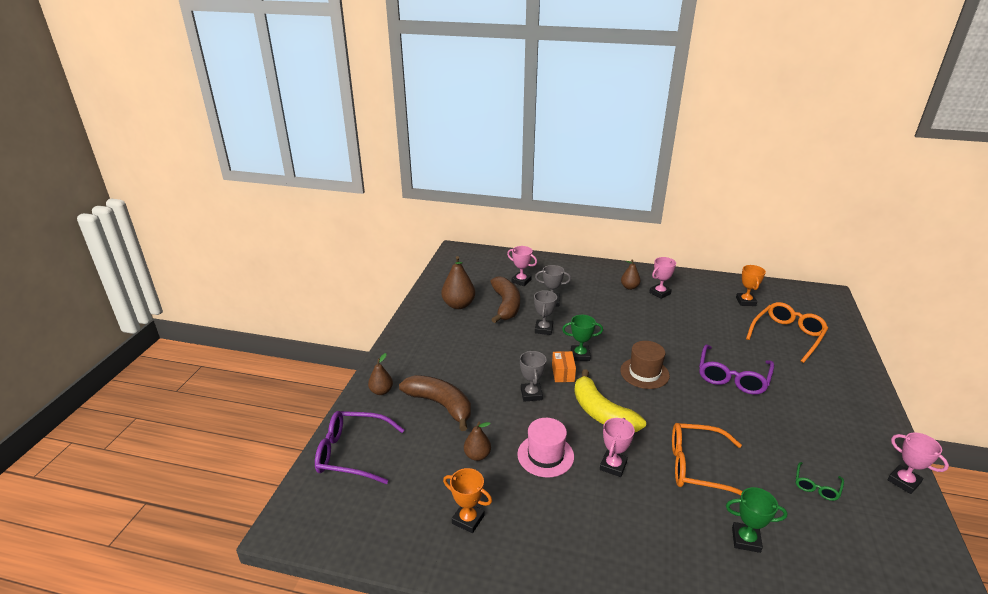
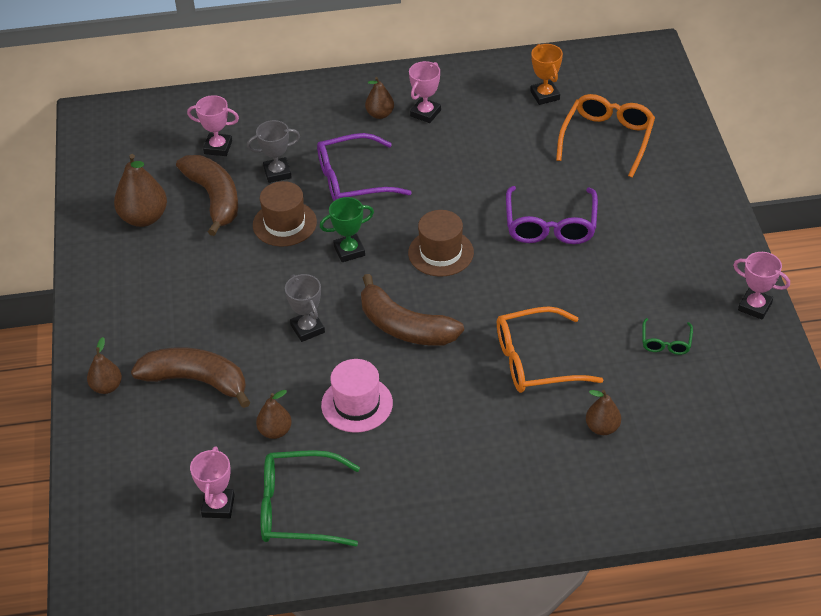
camera: 20 degrees left, 15 degrees up
(353, 453) = (118, 480): purple glasses -> purple glasses (353, 180)
(468, 519) = (299, 508): orange trophy -> green glasses
(543, 329) = (284, 223): grey trophy -> brown hat
(563, 373) = (336, 285): orange box -> none
(601, 413) = (405, 327): yellow banana -> brown banana
(613, 466) = (440, 391): pink trophy -> pink trophy (218, 506)
(746, 540) = (602, 428): green trophy -> brown pear

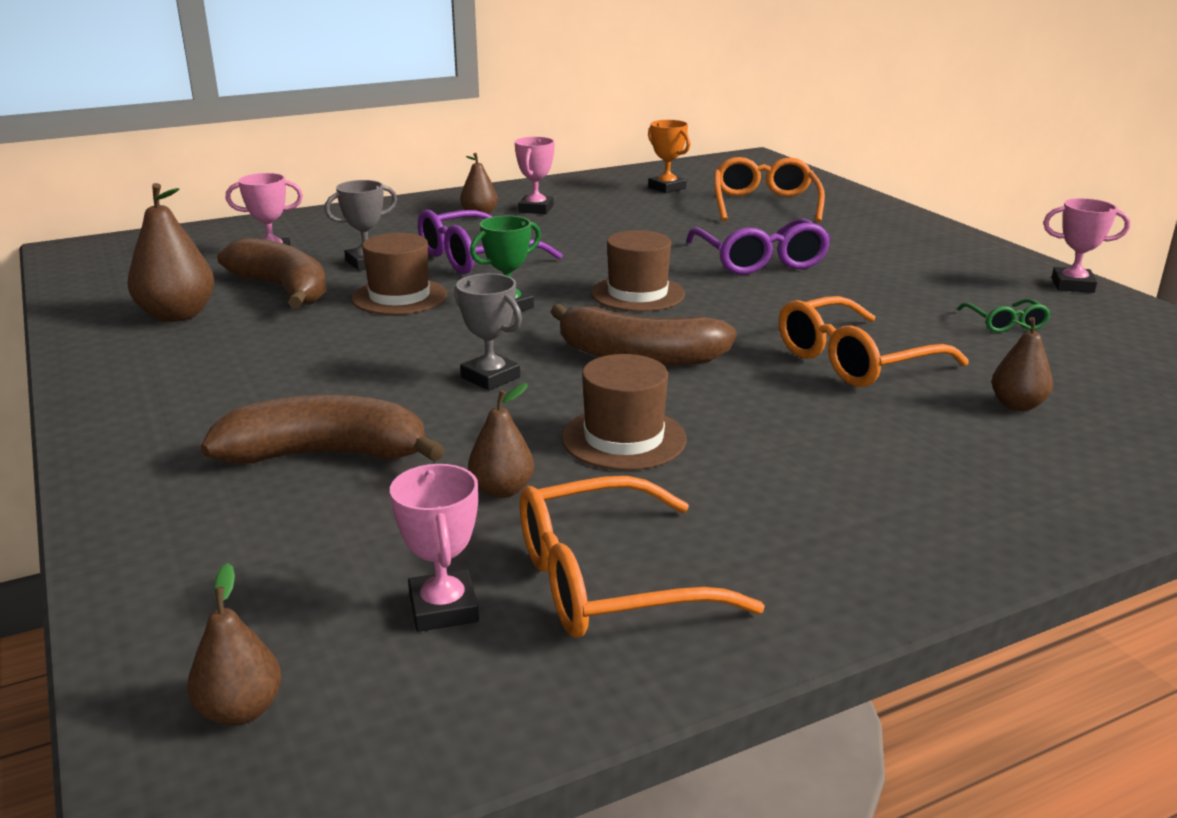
camera: 20 degrees left, 20 degrees down
(107, 387) = (153, 487): brown pear -> brown pear (240, 710)
(299, 508) = (609, 581): green glasses -> orange glasses
(357, 404) = (624, 438): pink hat -> brown hat

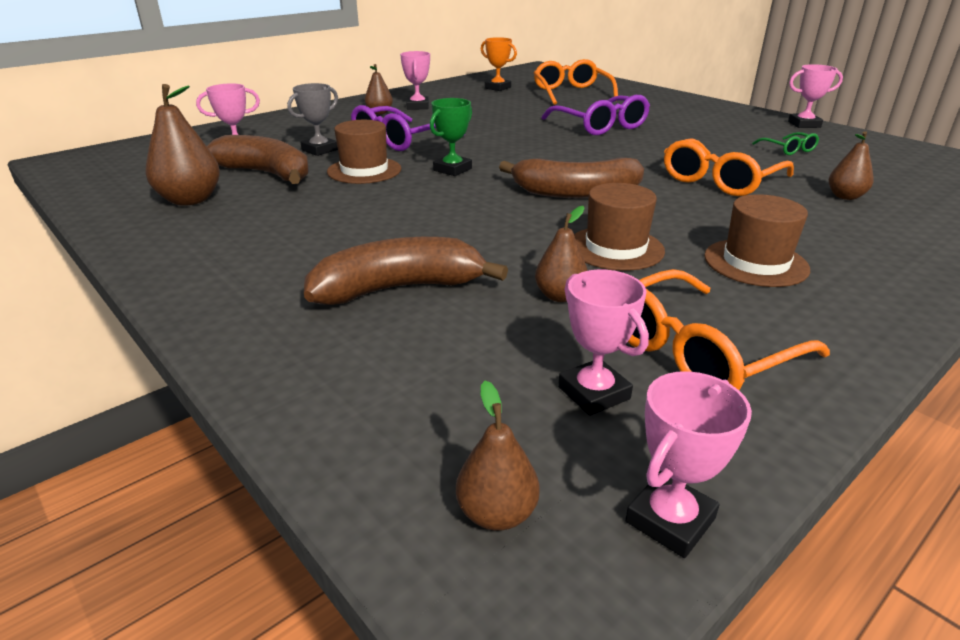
camera: 15 degrees left, 5 degrees up
(408, 753) = (670, 520): none -> pink trophy
(490, 377) = (481, 218): grey trophy -> none
(637, 294) = (537, 153): brown hat -> brown hat (755, 262)

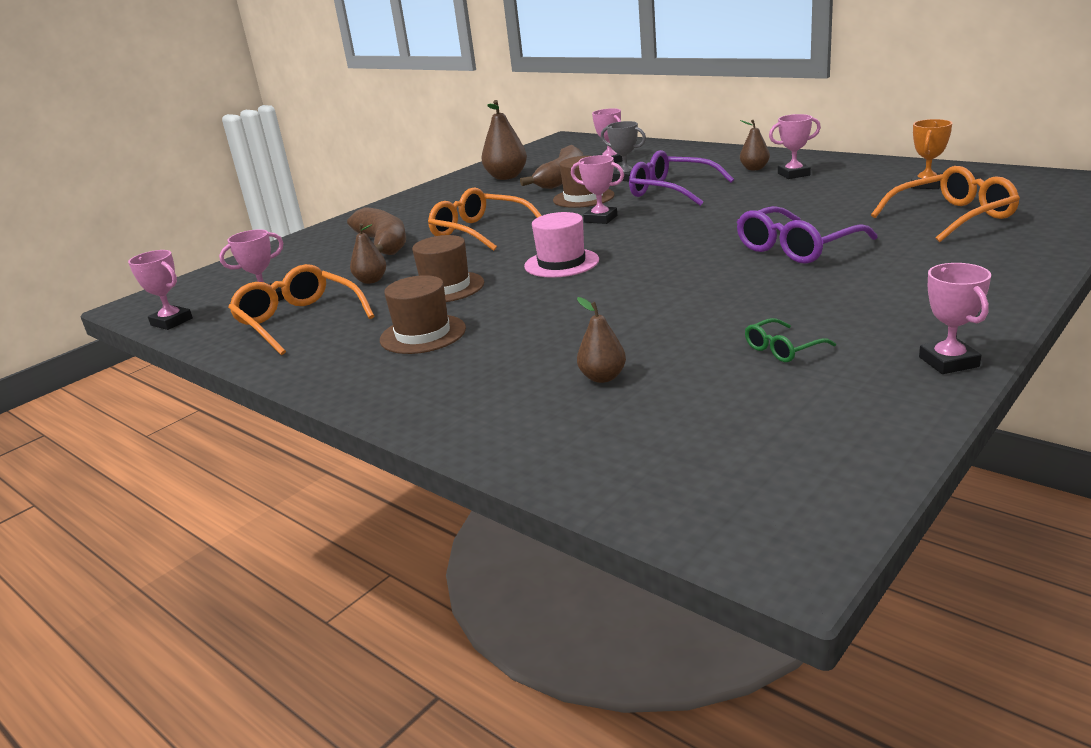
camera: 85 degrees right, 5 degrees down
(452, 169) = (600, 219): green trophy -> pink trophy
(497, 513) = (192, 293): brown pear -> none
(575, 193) = (561, 263): brown banana -> pink hat
(720, 180) = (627, 315): orange glasses -> orange glasses (480, 231)

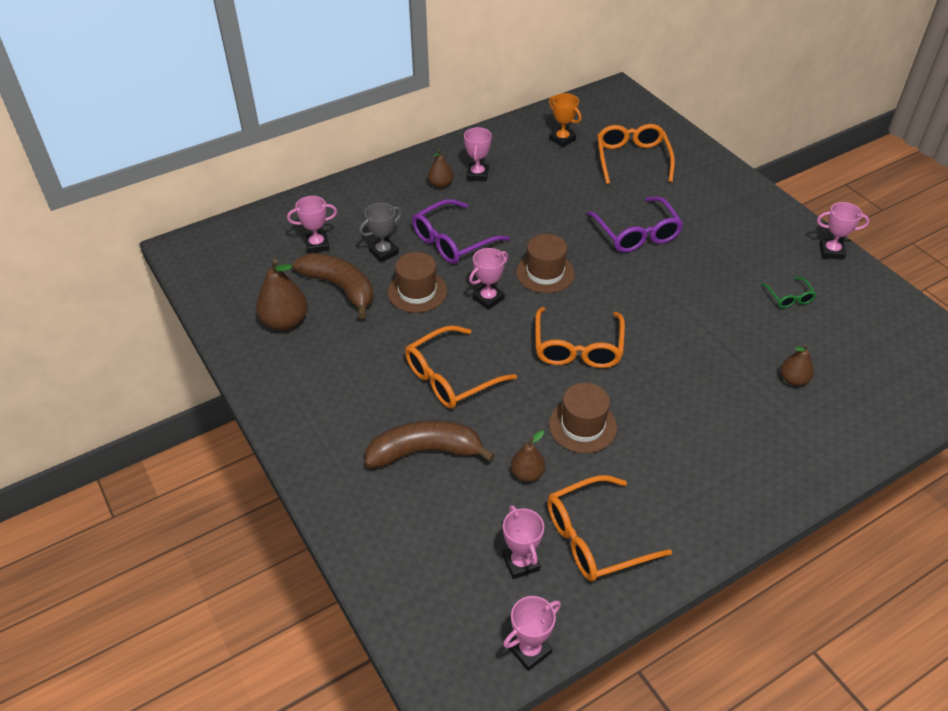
camera: 75 degrees left, 20 degrees up
(423, 334) = (675, 456): brown hat -> brown hat (545, 273)
(561, 263) = (578, 347): pink hat -> orange glasses

